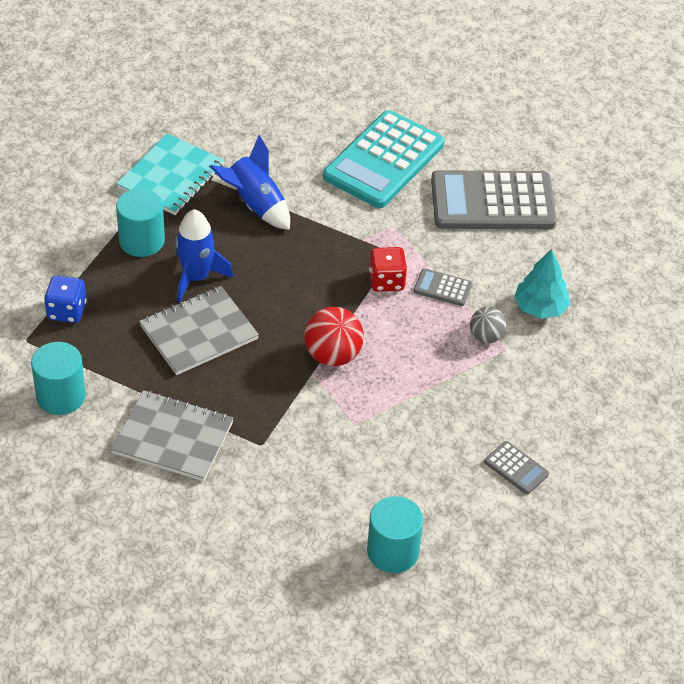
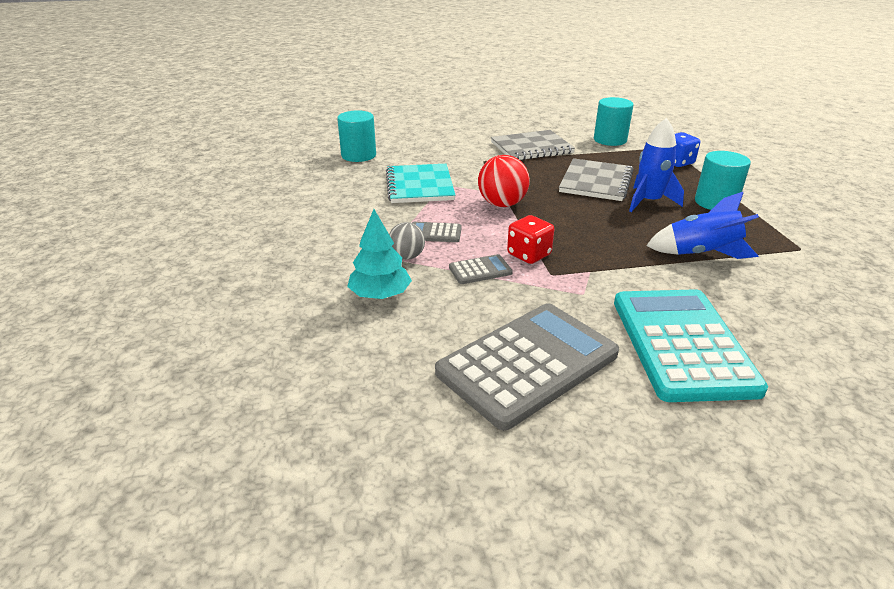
camera: 145 degrees right, 15 degrees down
(171, 177) = (785, 241): turquoise notebook -> turquoise notebook (420, 186)
(516, 468) = (313, 204): grey calculator -> grey calculator (435, 233)

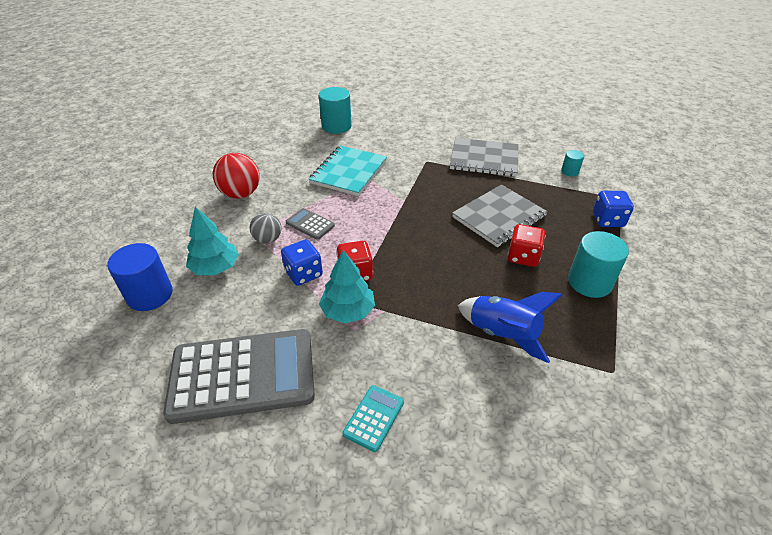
camera: 30 degrees right, 10 degrees up
(334, 341) = (150, 295): none -> blue cylinder
(480, 270) = (303, 274): grey calculator -> blue dice
(502, 204) = (391, 213): red ball -> red ball (241, 194)
(559, 282) = (348, 311): none -> turquoise tree
(610, 140) = (569, 171): turquoise cylinder -> turquoise cylinder, size x0.51
(649, 201) = (523, 257): blue rocket -> red dice
(682, 344) = (374, 418): turquoise calculator -> turquoise calculator, size x0.42

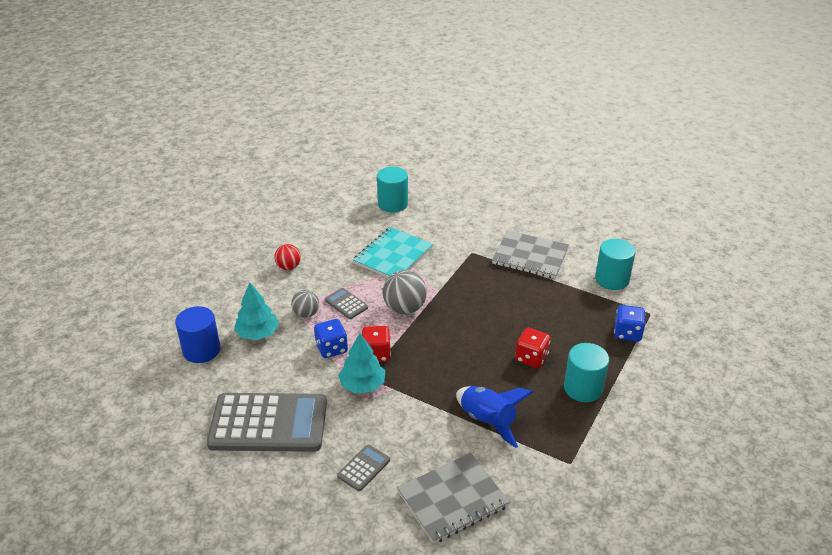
camera: 10 degrees right, 5 degrees down
(241, 194) = (288, 267): red ball -> red ball, size x0.63
(374, 221) = (404, 308): none -> grey ball
(374, 418) = (364, 468): turquoise calculator -> grey calculator
(499, 217) = (523, 317): grey notebook -> grey notebook (452, 499)
(569, 171) = (612, 279): turquoise cylinder -> turquoise cylinder, size x1.95

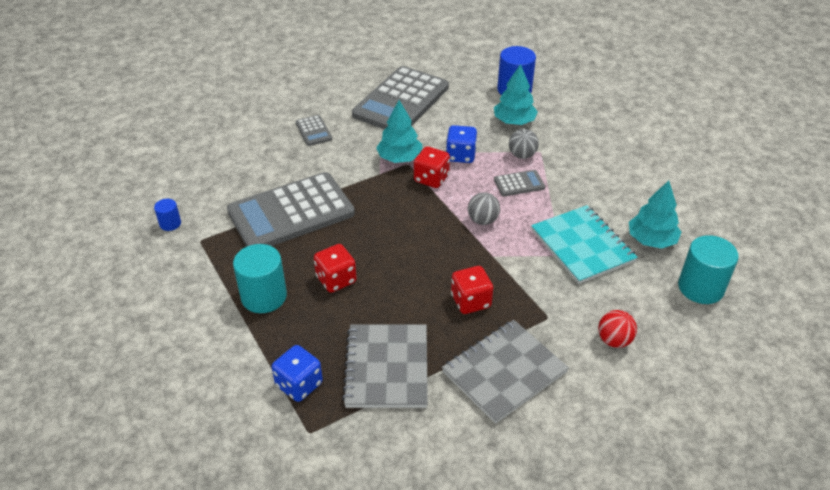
camera: 120 degrees right, 5 degrees up
(288, 267) = (607, 165): red ball -> red ball (614, 340)
(362, 230) = (651, 240): none -> turquoise tree
(404, 308) = (482, 220): grey ball -> grey ball, size x0.63
(452, 499) = (241, 162): grey notebook -> grey notebook (387, 367)
(487, 421) = (291, 213): blue rocket -> grey calculator
(489, 287) = (471, 301): none -> red dice
(572, 499) = (170, 223): none -> blue cylinder
(612, 279) = (399, 434): turquoise cylinder -> none

